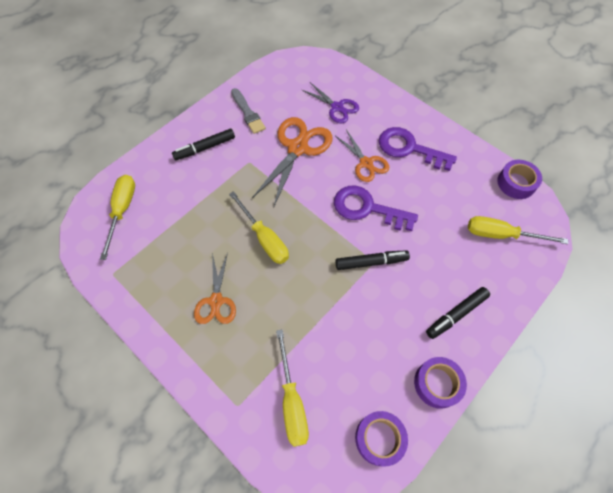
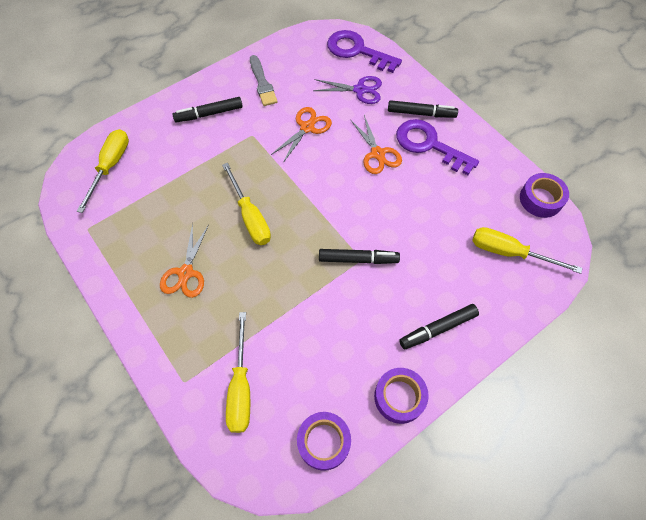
camera: 10 degrees right, 0 degrees up
(298, 148) = (307, 127): orange scissors -> orange scissors, size x0.61
(337, 107) = (360, 90): purple scissors -> purple scissors turned 45 degrees counterclockwise
(367, 208) = (367, 202): purple key -> purple key (357, 51)
(395, 121) = (421, 113): none -> black marker

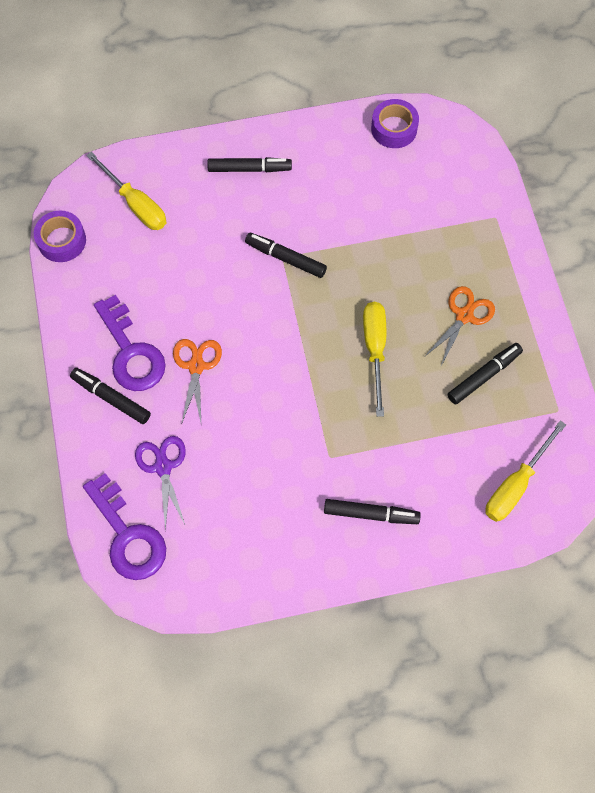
camera: 155 degrees left, 5 degrees up
(155, 231) = (484, 376): none -> black marker
(241, 387) = (446, 193): yellow screwdriver -> none
(262, 83) = (282, 535): grey brush -> none
(307, 127) = (258, 438): orange scissors -> none
(360, 90) = (163, 467): purple scissors -> purple scissors turned 45 degrees clockwise
(399, 397) = (315, 133): purple tape -> none

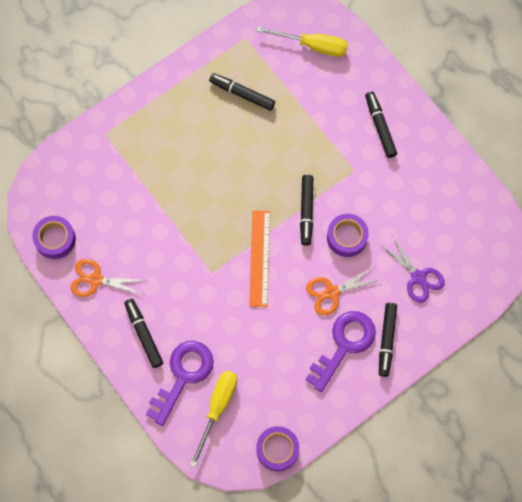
camera: 115 degrees left, 5 degrees up
(128, 536) = (478, 276): purple key -> purple key (183, 376)
(163, 467) = (418, 277): purple scissors -> purple scissors turned 90 degrees counterclockwise
(251, 411) = (347, 237): none -> purple tape
(274, 310) = (259, 258): none -> orange ruler
(285, 258) = (212, 269): black marker -> black marker (306, 211)
(375, 349) = (257, 174): yellow screwdriver -> none
(464, 316) = (200, 124): orange scissors -> orange scissors (95, 280)

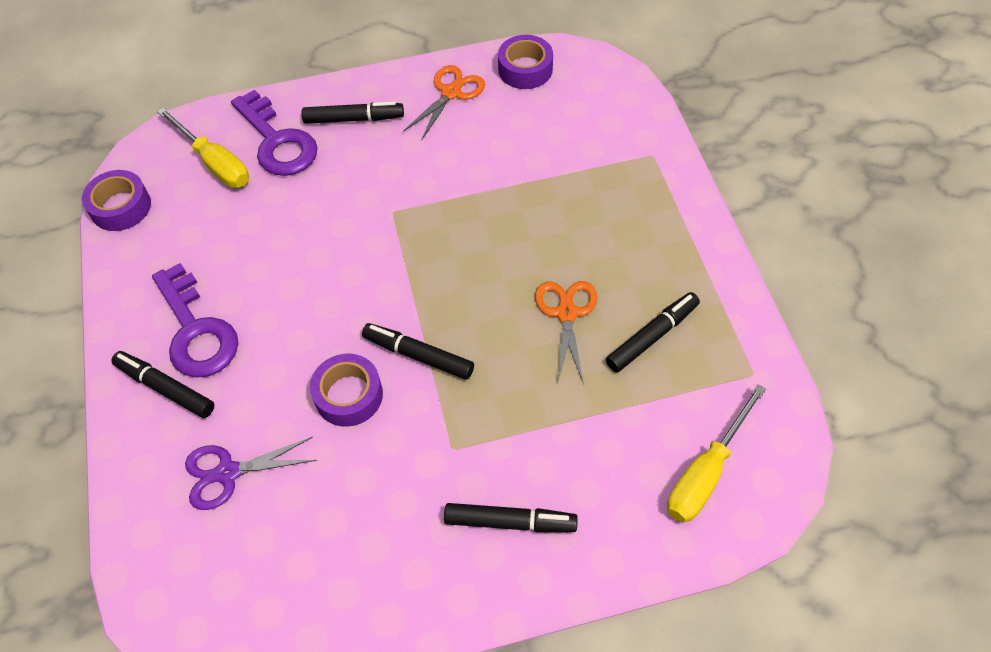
camera: 115 degrees right, 15 degrees down
(259, 258) = (380, 272): orange ruler -> none
(331, 292) = (279, 343): orange scissors -> orange scissors (566, 313)

